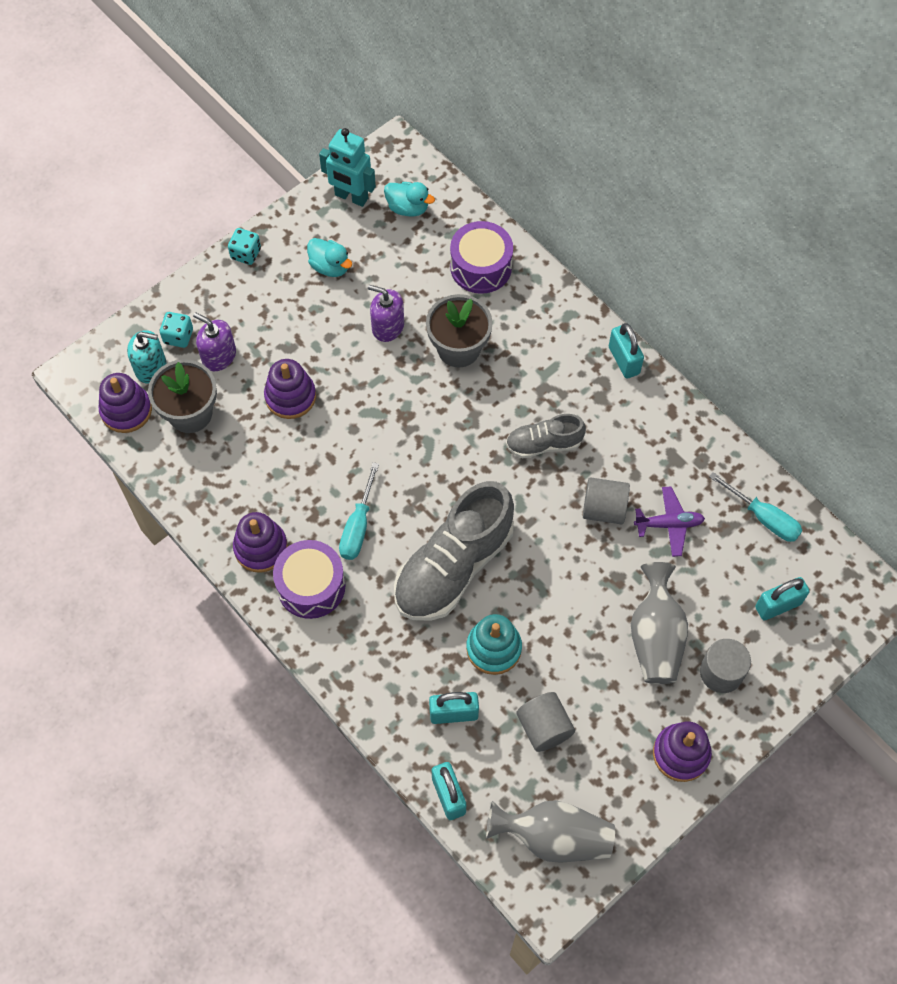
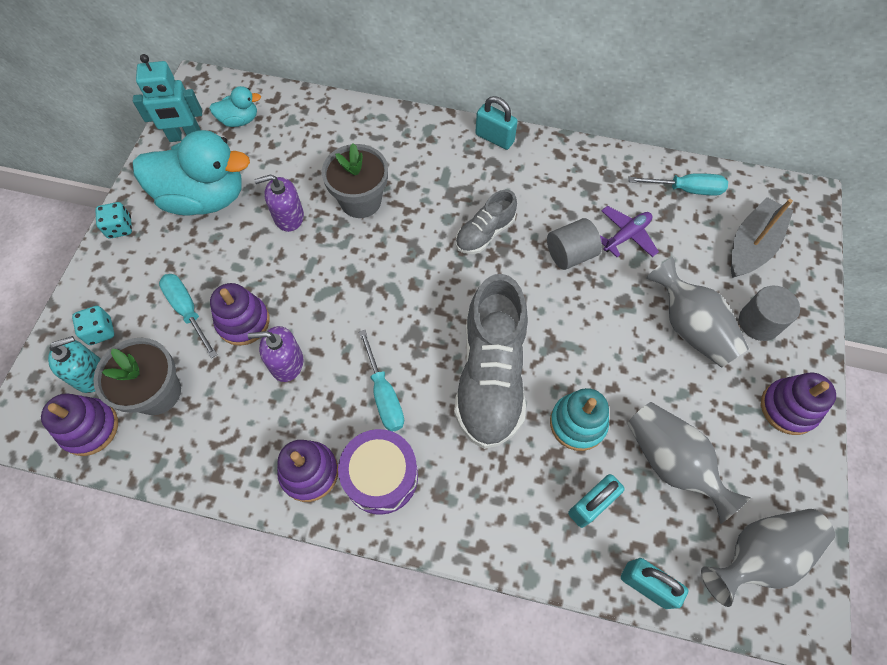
camera: 35 degrees left, 0 degrees up
(219, 356) = (151, 326): purple soap dispenser -> purple soap dispenser (286, 363)
(254, 360) = (187, 310): none -> turquoise screwdriver
(330, 266) = (204, 198): turquoise duck -> turquoise duck, size x2.11
(481, 267) = (332, 132): purple drum -> none
(544, 727) = (671, 462): grey cylinder -> grey vase
(778, 605) = (751, 246): turquoise padlock -> grey boat

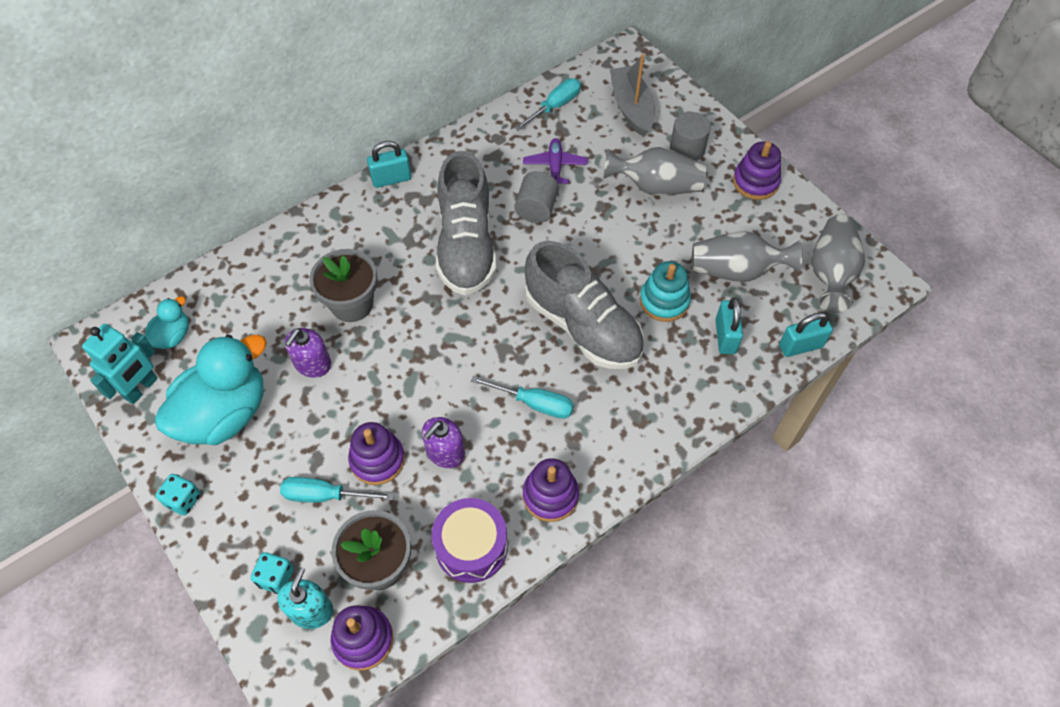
camera: 50 degrees left, 5 degrees down
(381, 476) = (595, 449): purple drum -> purple drum (471, 546)
(485, 233) = (466, 245): grey shoe -> grey shoe, size x1.91

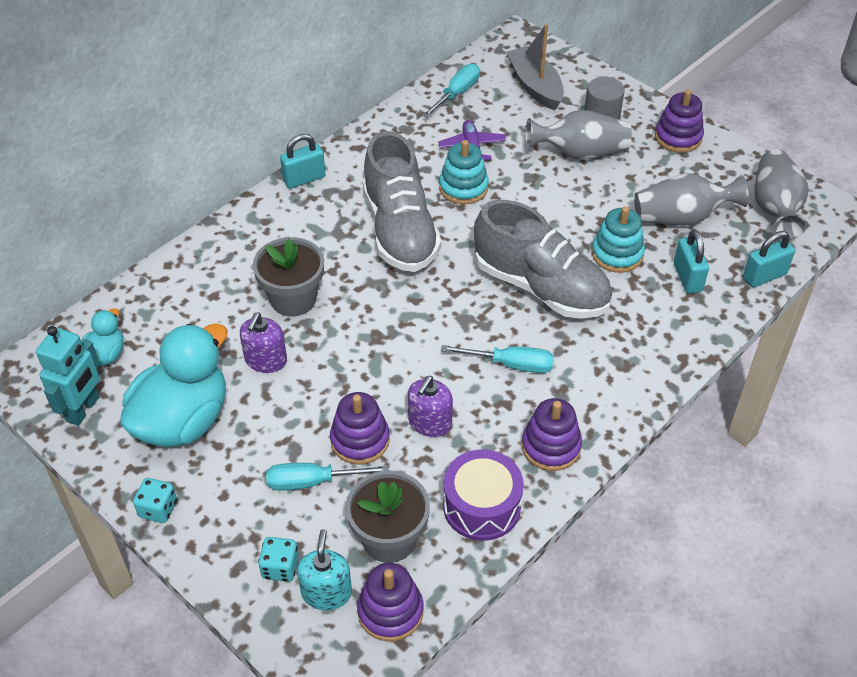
camera: 10 degrees left, 10 degrees down
(536, 209) = (463, 187): grey cylinder -> turquoise stacking toy

